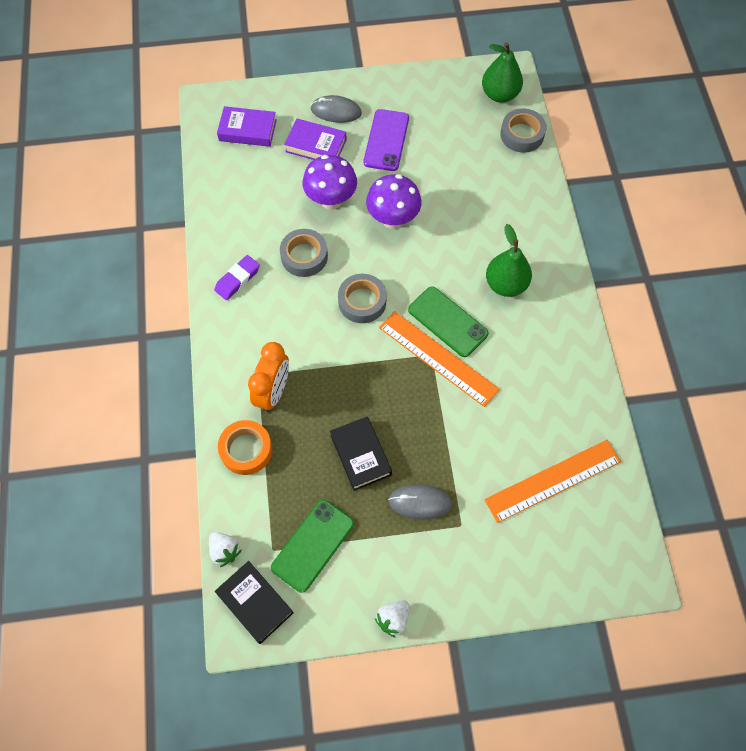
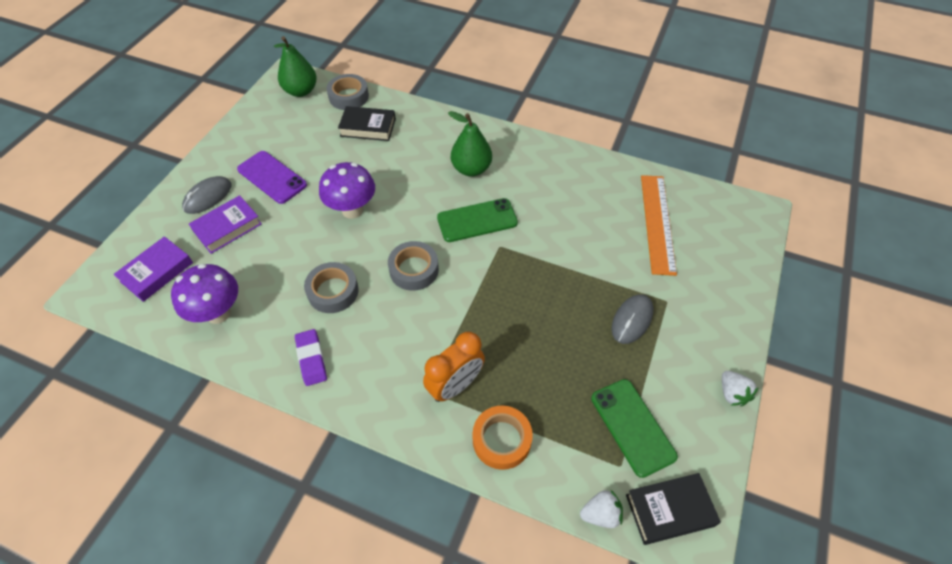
camera: 60 degrees left, 10 degrees down
(273, 392) = (455, 385): orange clock -> orange clock turned 90 degrees clockwise
(331, 200) = (294, 244): purple mushroom -> purple mushroom (218, 313)
(361, 455) = (563, 343): black book -> black book (368, 127)
(438, 358) = (506, 243): orange ruler -> none

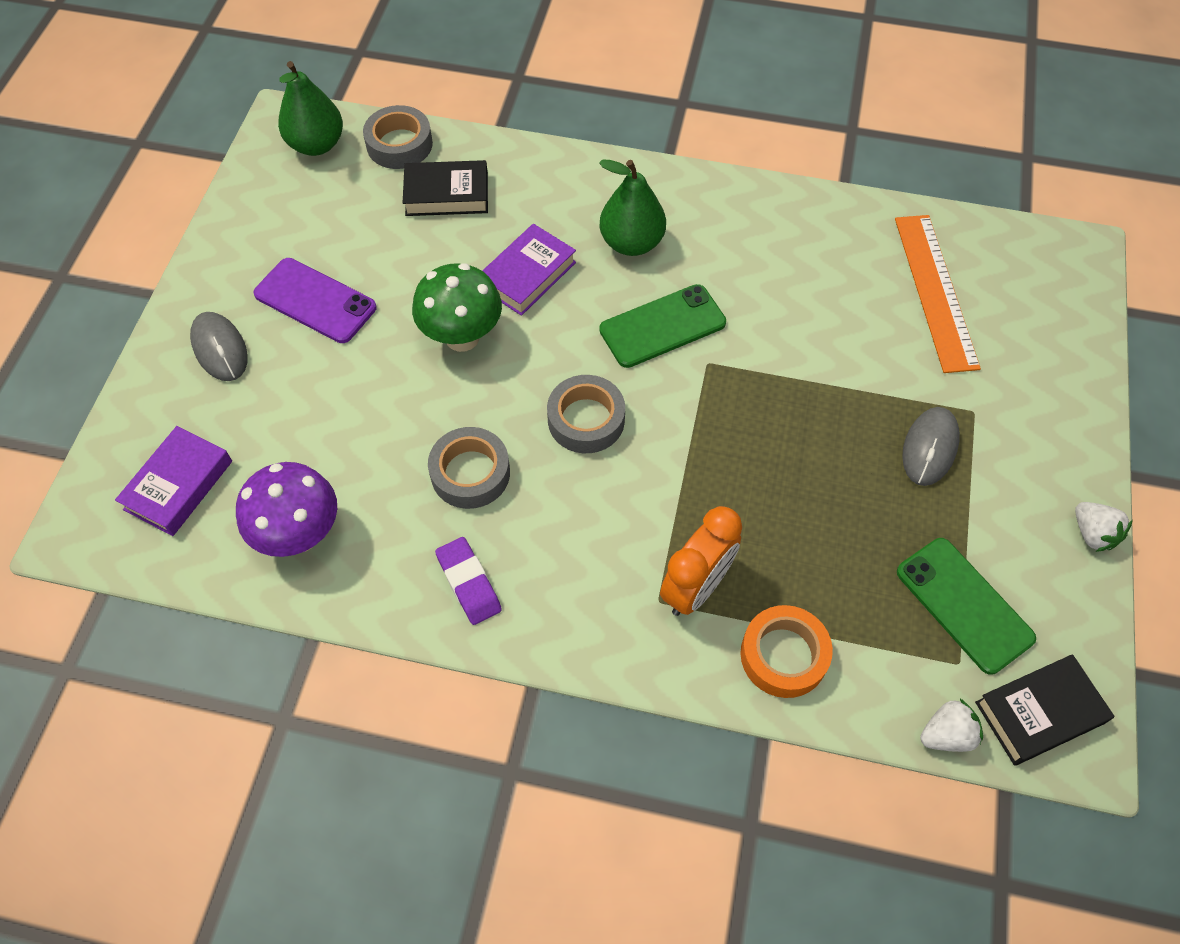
camera: 10 degrees left, 5 degrees up
(208, 197) = (220, 349): grey mouse -> grey mouse turned 60 degrees counterclockwise
(227, 227) = (269, 395): purple book -> purple book (527, 275)
(352, 210) = (462, 337): purple mushroom -> green mushroom

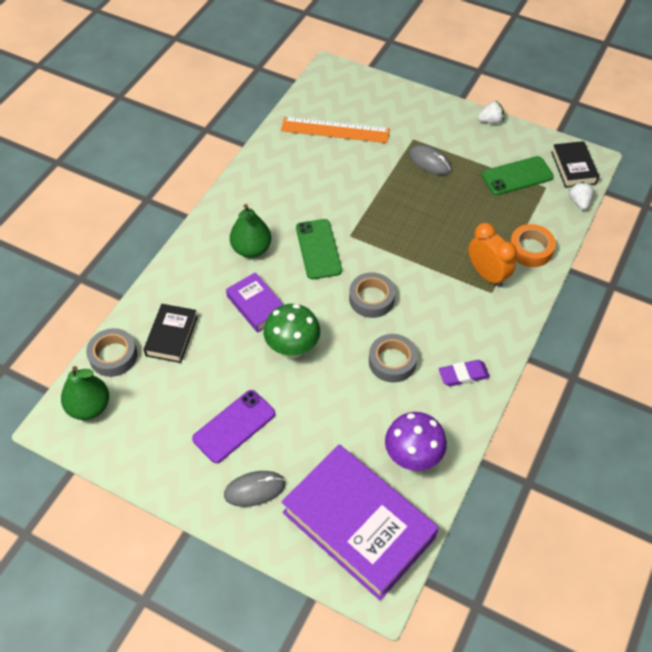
camera: 75 degrees left, 5 degrees down
(179, 485) = (358, 525): purple book -> purple book, size x2.03

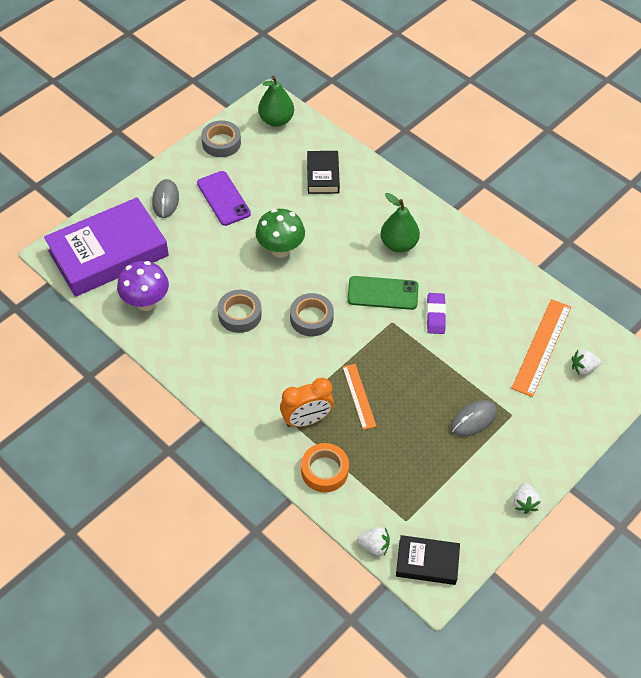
camera: 105 degrees right, 0 degrees up
(113, 356) = (317, 139): grey tape -> grey tape (221, 143)
(171, 336) = (323, 175): black book -> black book turned 60 degrees clockwise
(256, 305) = (334, 235): purple book -> none
(346, 103) = (583, 368): none -> white strawberry
(443, 242) = (358, 396): none -> orange ruler
(463, 375) = (205, 362): purple eraser -> purple eraser (435, 315)
(517, 176) = (430, 497): green phone -> none

